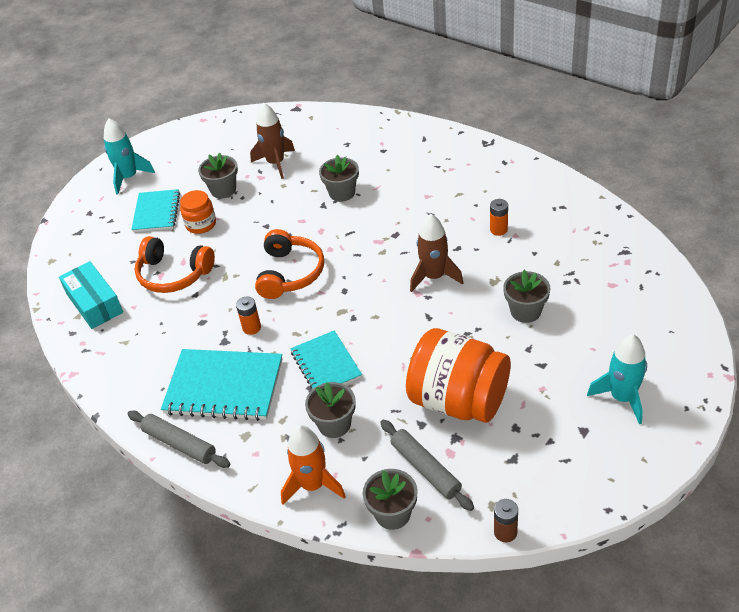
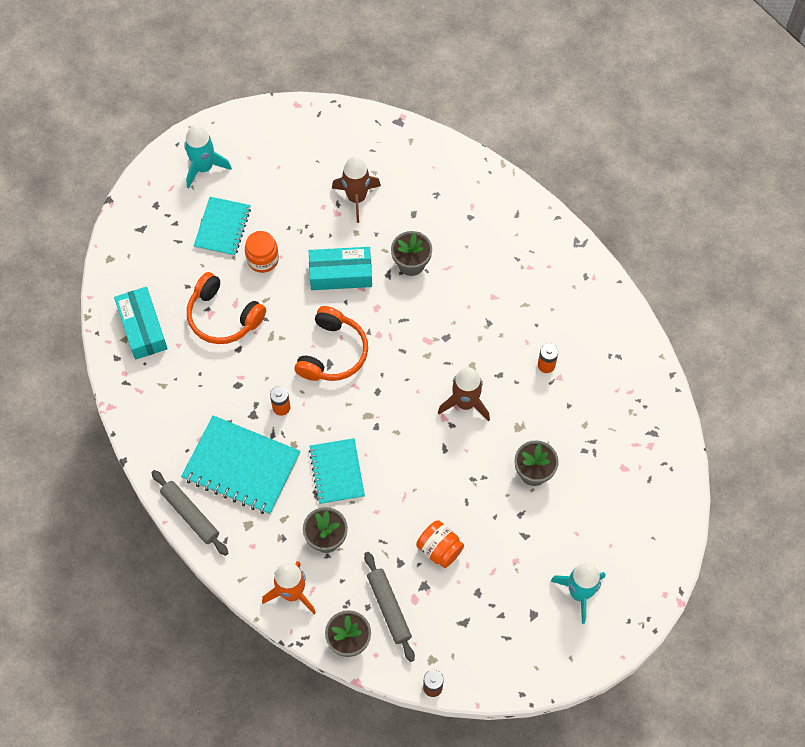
camera: 10 degrees right, 20 degrees up
(223, 190) = (295, 219): grey flower pot -> none
(278, 216) = (340, 274): none -> turquoise box
(458, 400) = (439, 549): orange jar -> orange jar, size x0.50

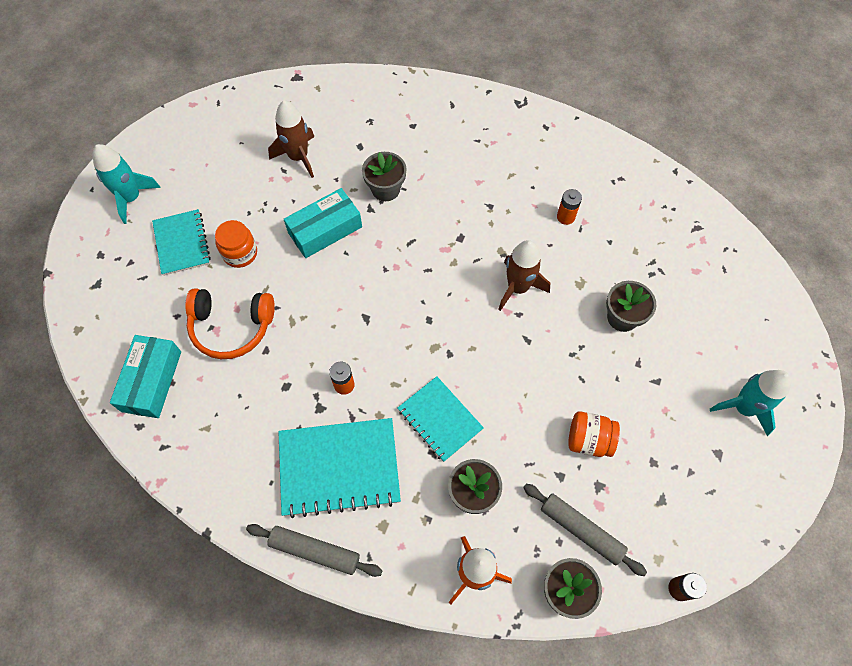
camera: 30 degrees left, 0 degrees up
(142, 328) = (151, 381): turquoise box -> turquoise box turned 60 degrees clockwise
(332, 353) = (363, 306): orange headphones -> none

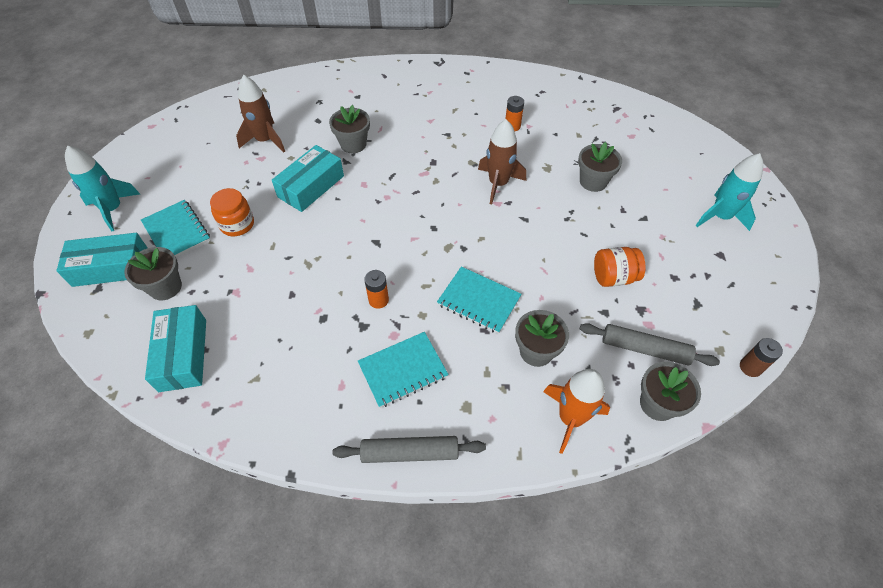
camera: 20 degrees left, 10 degrees down
(113, 265) = (111, 267): none -> turquoise box
(155, 303) = (165, 287): none -> grey flower pot
(231, 327) = (250, 285): orange headphones -> none
(339, 467) = (403, 370): turquoise notebook -> turquoise notebook, size x0.64

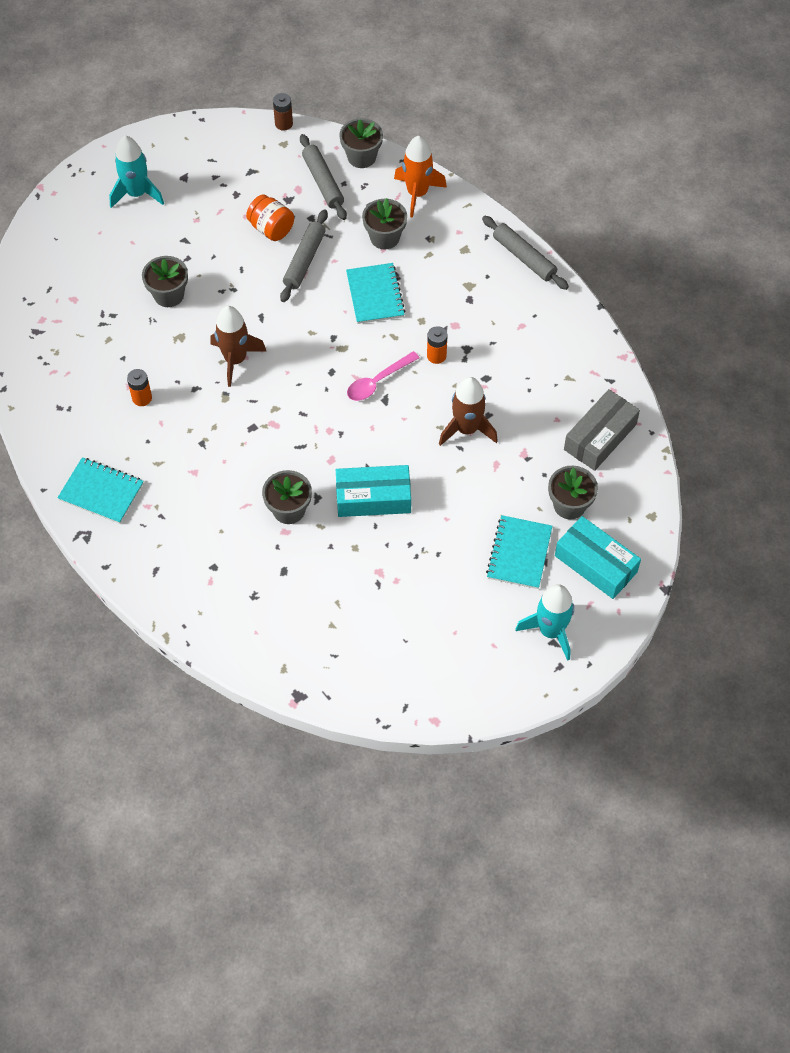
camera: 130 degrees left, 5 degrees up
(183, 354) = (600, 437): turquoise box -> grey box
(237, 224) = (467, 515): orange jar -> none
(265, 140) = (354, 591): brown rocket -> brown rocket (467, 429)
(396, 248) = (378, 381): none -> pink spoon
(403, 370) = (475, 300): turquoise notebook -> turquoise notebook (101, 492)
(559, 278) = (304, 260): none -> grey rolling pin

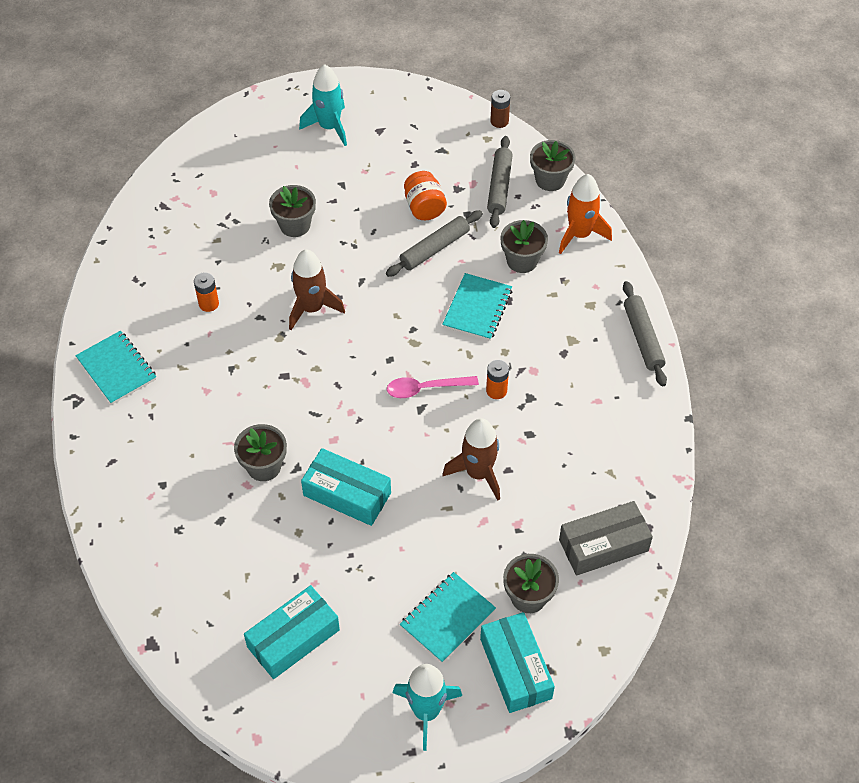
camera: 30 degrees right, 5 degrees down
(409, 631) = (293, 638): none -> turquoise box

